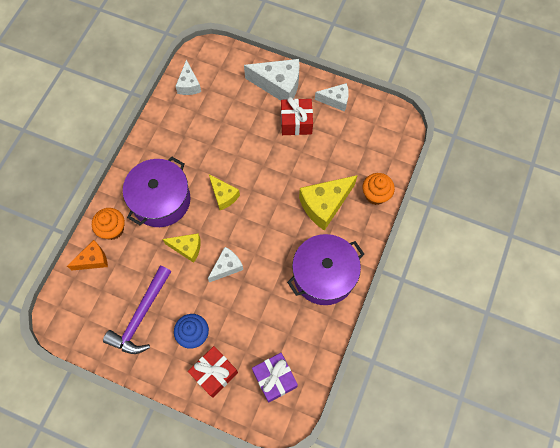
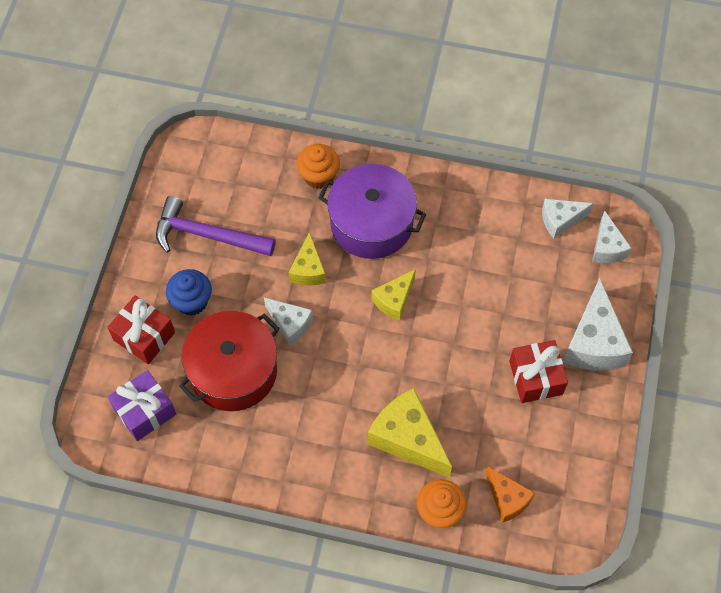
camera: 80 degrees right, 5 degrees down
(93, 260) = (273, 164): orange cheese -> orange cheese (507, 499)
(255, 311) = (233, 371): none -> red pot
(324, 275) = (299, 454): purple pot -> none
(335, 100) = (589, 429): white cheese -> white cheese (606, 247)

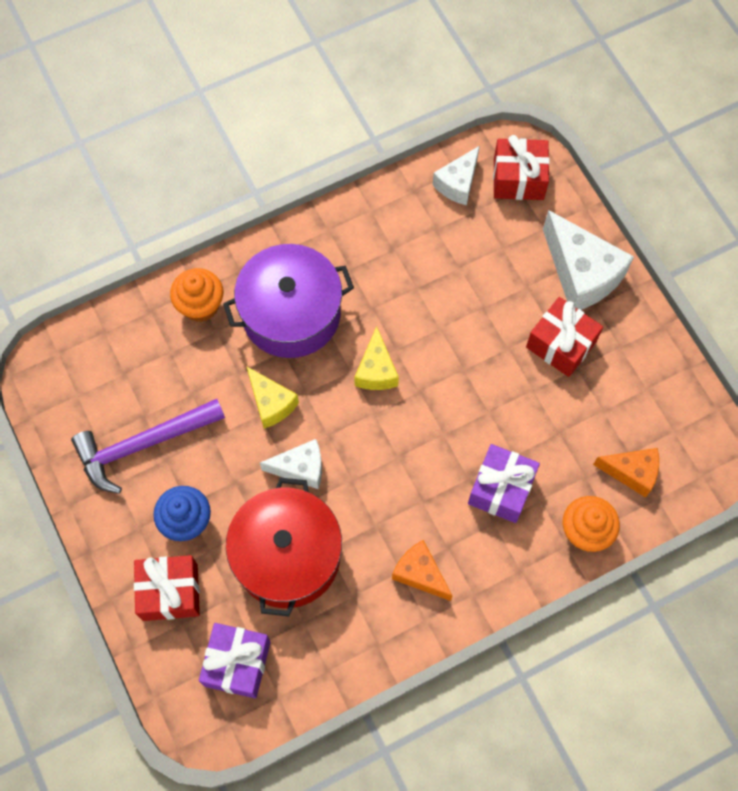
camera: 40 degrees left, 5 degrees up
(306, 449) = (420, 574): none -> orange cheese
(408, 439) = (501, 489): yellow cheese -> purple gift
(606, 247) = (518, 179): white cheese -> red gift

